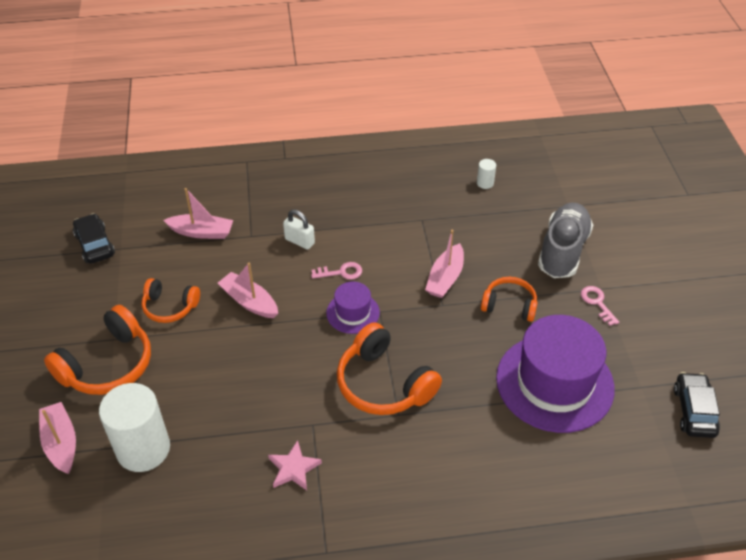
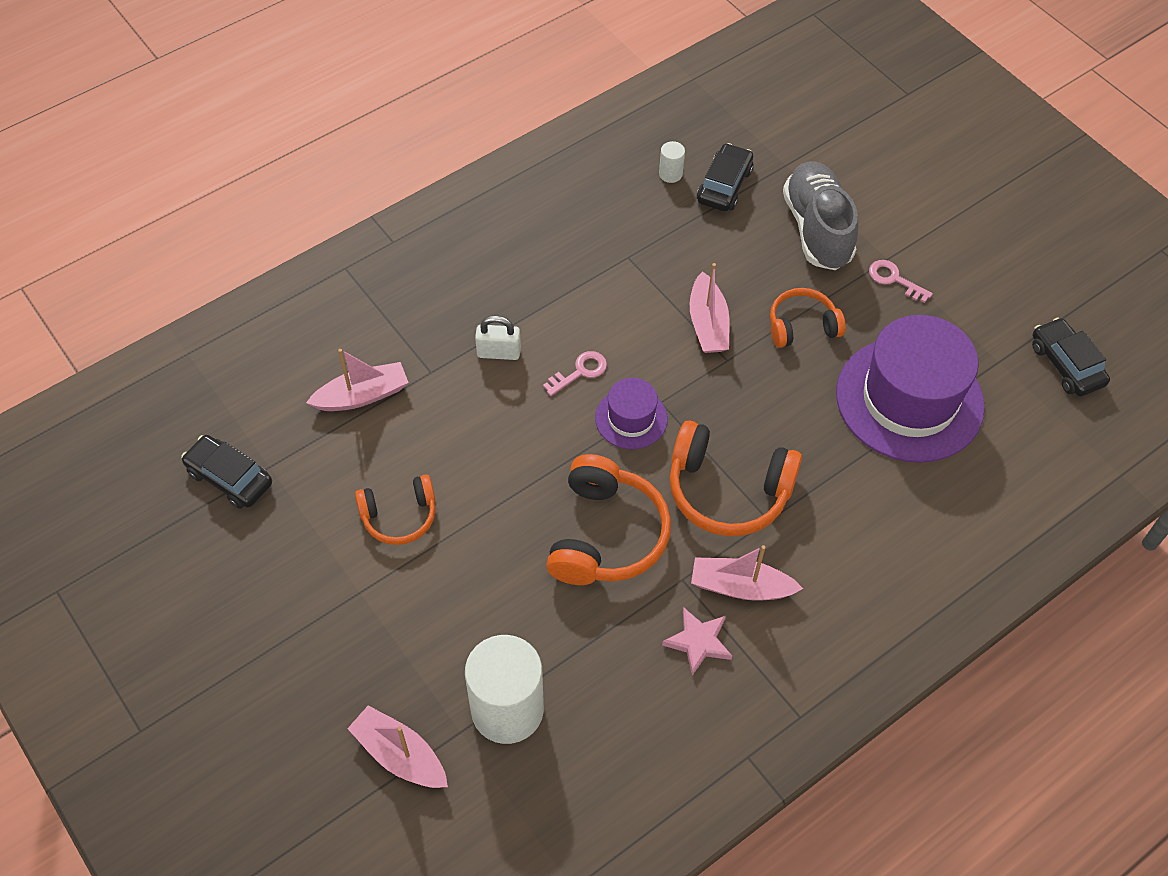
camera: 30 degrees left, 10 degrees up
(108, 365) = (379, 629): orange headphones -> orange headphones (606, 535)
(249, 302) = (495, 462): pink boat -> pink boat (740, 587)
(516, 202) = (724, 185): none -> black car

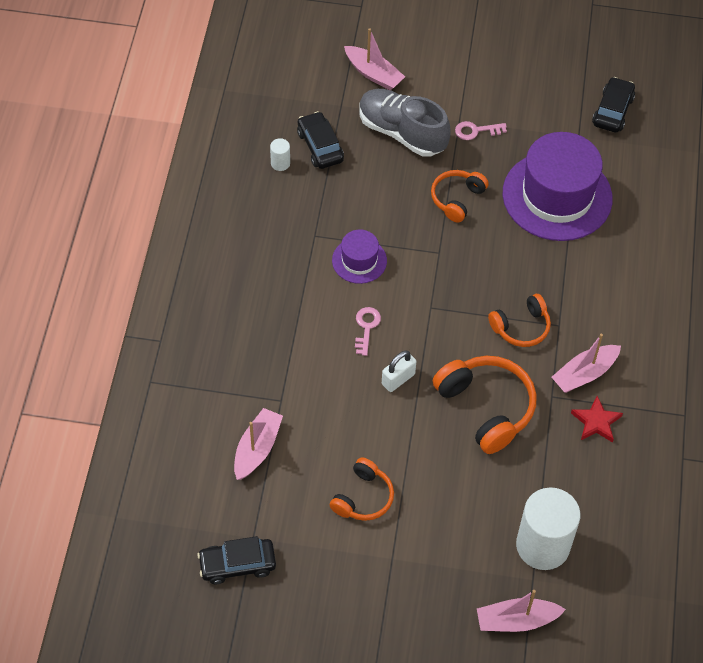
camera: 45 degrees left, 0 degrees up
(498, 352) = (306, 355): white padlock -> white padlock (398, 379)
(631, 418) = (425, 330): purple hat -> purple hat (359, 260)
(698, 642) = (596, 422): pink star -> red star
(708, 324) = (405, 239): pink boat -> pink boat (373, 74)
(727, 491) = (521, 327): orange headphones -> orange headphones, size x0.61
(1066, 364) = (612, 111): black car -> black car turned 90 degrees clockwise

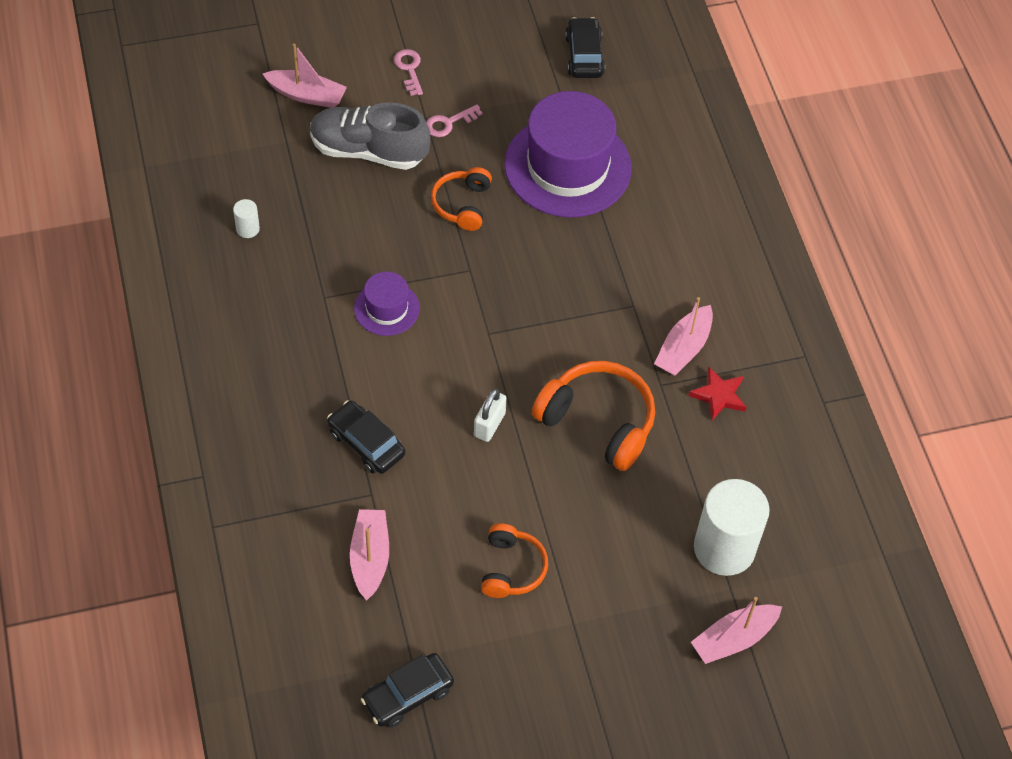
camera: 25 degrees left, 0 degrees up
(320, 146) = (284, 195): black car -> black car (366, 443)
(366, 327) = (429, 380): pink key -> pink key (409, 69)
(521, 327) = (595, 321): orange headphones -> none

